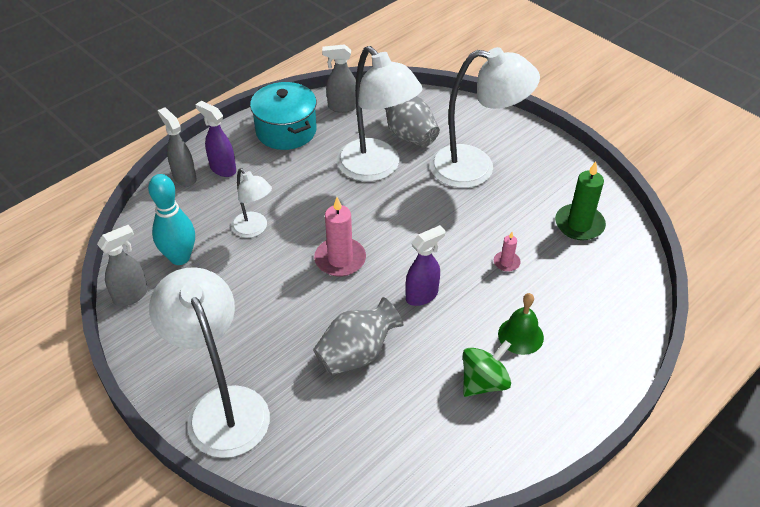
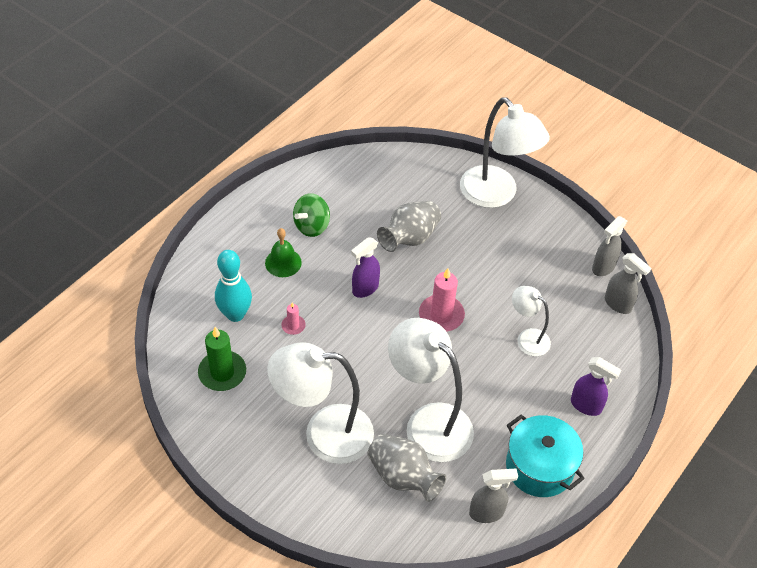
camera: 170 degrees right, 5 degrees up
(180, 257) = (580, 304): turquoise bowling pin -> turquoise bowling pin (235, 314)
(184, 177) = (619, 391): grey spray bottle -> grey spray bottle (618, 304)

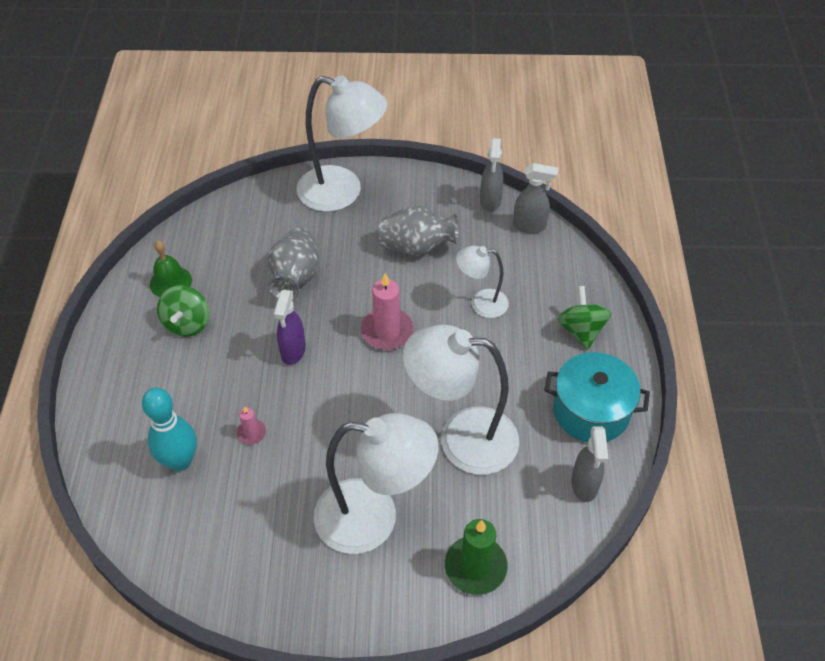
camera: 35 degrees left, 0 degrees up
(222, 373) = (216, 530): green candle -> green candle (475, 567)
(283, 262) = (187, 377): green bell -> green bell (170, 282)
(324, 434) = (373, 518): white lamp -> white lamp turned 135 degrees counterclockwise
(403, 477) = (483, 506): grey vase -> grey vase (416, 247)
(487, 513) = (584, 485): grey spray bottle -> grey spray bottle turned 135 degrees clockwise
(586, 406) = (581, 330): purple spray bottle -> green spinning top

